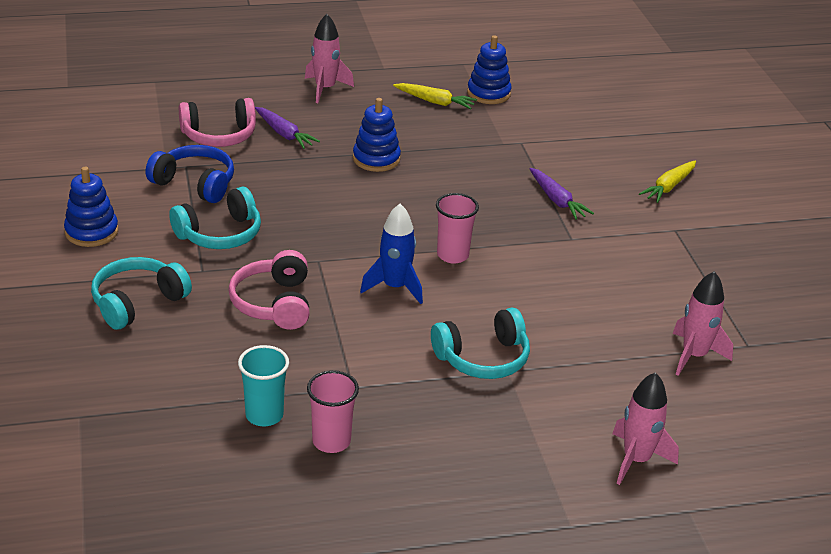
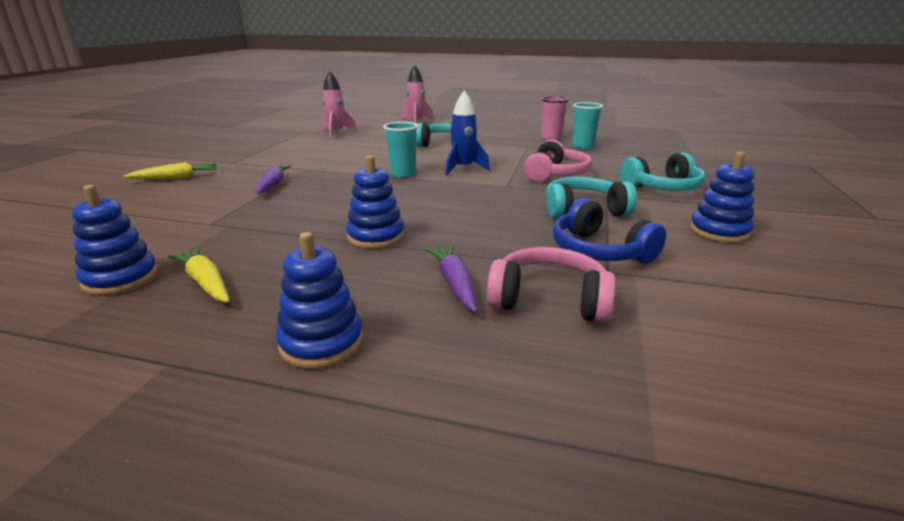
camera: 150 degrees left, 10 degrees down
(325, 89) = (321, 343): pink rocket -> blue stacking toy
(452, 255) = (403, 174): pink cup -> turquoise cup

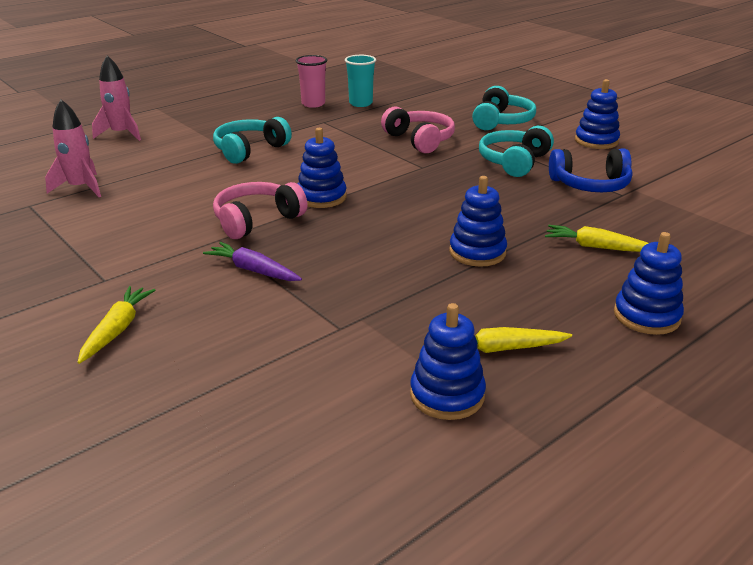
camera: 55 degrees left, 5 degrees up
(403, 174) = (321, 197): turquoise cup -> blue stacking toy
(454, 283) = (596, 247): purple carrot -> yellow carrot
(463, 169) = (347, 167): blue rocket -> none
(549, 300) = (646, 226): pink headphones -> pink headphones (256, 220)

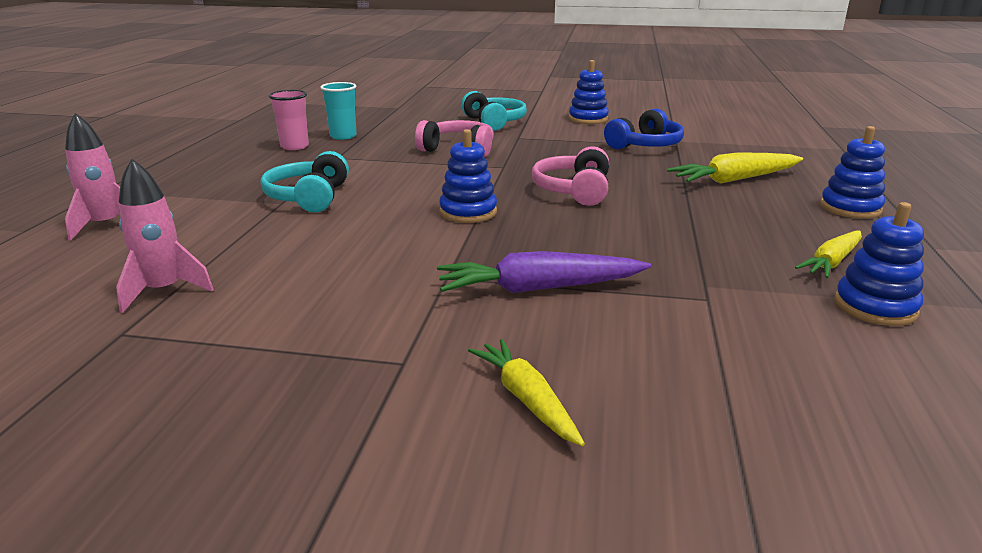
camera: 40 degrees left, 5 degrees down
(253, 270) = (538, 288): purple carrot -> purple carrot, size x1.51
(256, 220) = (449, 249): pink headphones -> pink headphones (574, 191)
(477, 252) = (674, 209): blue stacking toy -> none
(514, 162) = (563, 145): turquoise headphones -> none
(596, 247) = (734, 180): yellow carrot -> yellow carrot, size x1.51

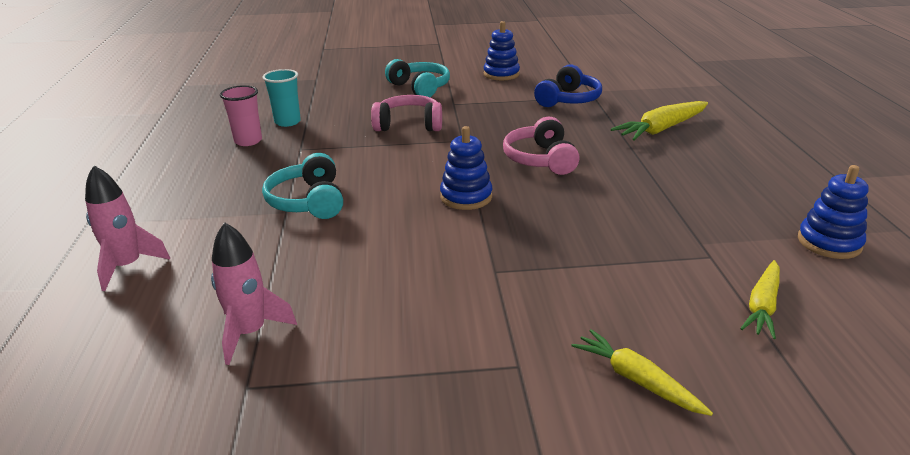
camera: 15 degrees left, 5 degrees up
(538, 288) = (577, 269): purple carrot -> none
(831, 262) = (777, 204): yellow carrot -> yellow carrot (762, 306)
(850, 208) = (762, 147): blue stacking toy -> none

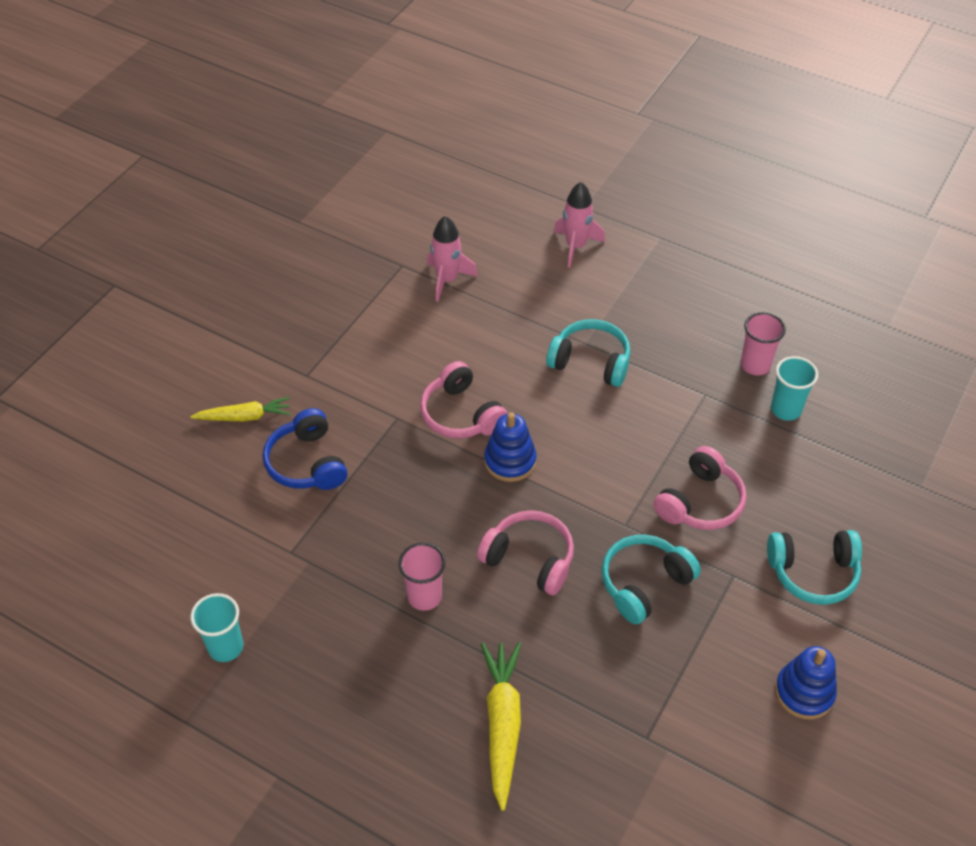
camera: 125 degrees right, 20 degrees up
(446, 238) = (461, 414): none -> pink headphones
(499, 122) = (644, 583): none -> turquoise headphones
(568, 100) = (657, 701): blue headphones -> blue headphones (307, 463)
(634, 183) = (424, 596): none -> pink cup
(762, 306) = (224, 530): yellow carrot -> none
(829, 242) = (226, 647): blue stacking toy -> turquoise cup

